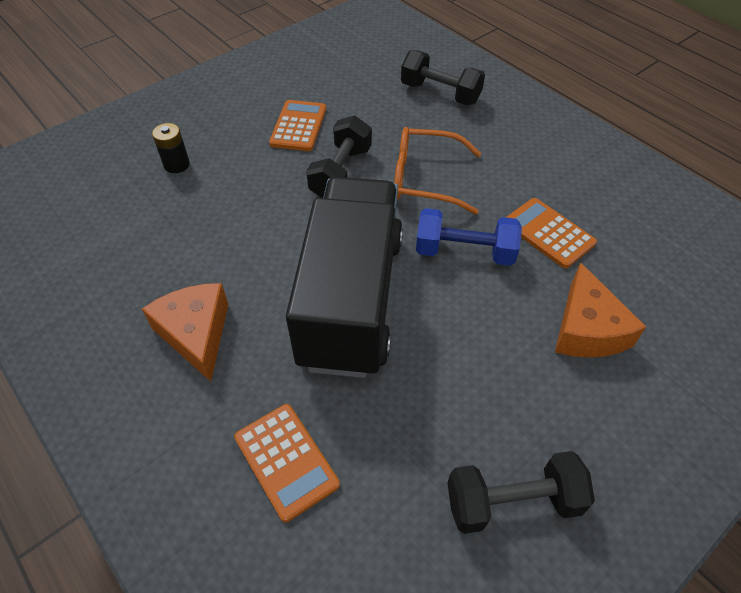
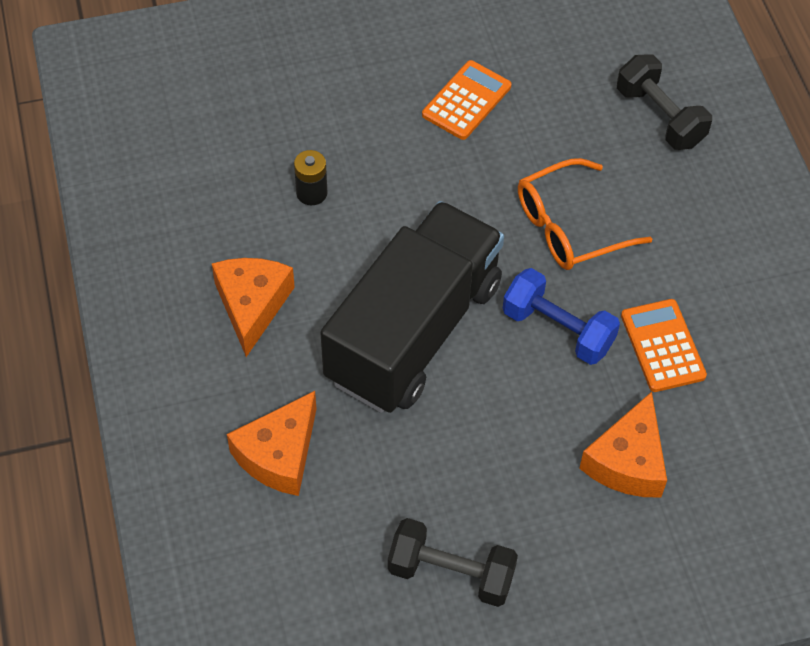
camera: 25 degrees right, 5 degrees up
(177, 165) = (311, 102): black battery -> black battery (312, 193)
(286, 461) = (279, 455): orange calculator -> orange cheese
(341, 173) = (481, 182): black dumbbell -> none
(425, 179) = (569, 227): orange glasses -> orange glasses turned 60 degrees counterclockwise

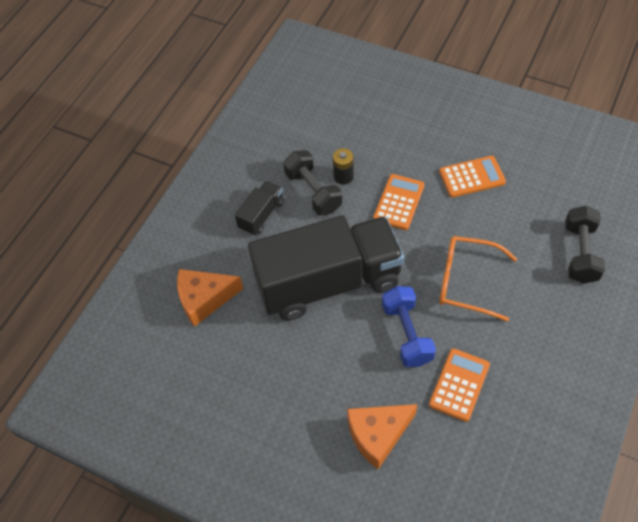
camera: 45 degrees right, 0 degrees up
(252, 305) = (261, 215): orange cheese -> black truck
(408, 183) = (398, 202): none -> orange calculator
(451, 573) = (229, 423): black dumbbell -> black dumbbell (313, 192)

